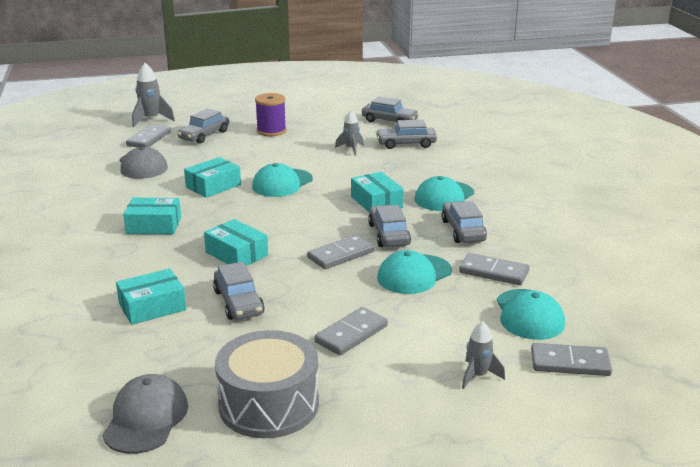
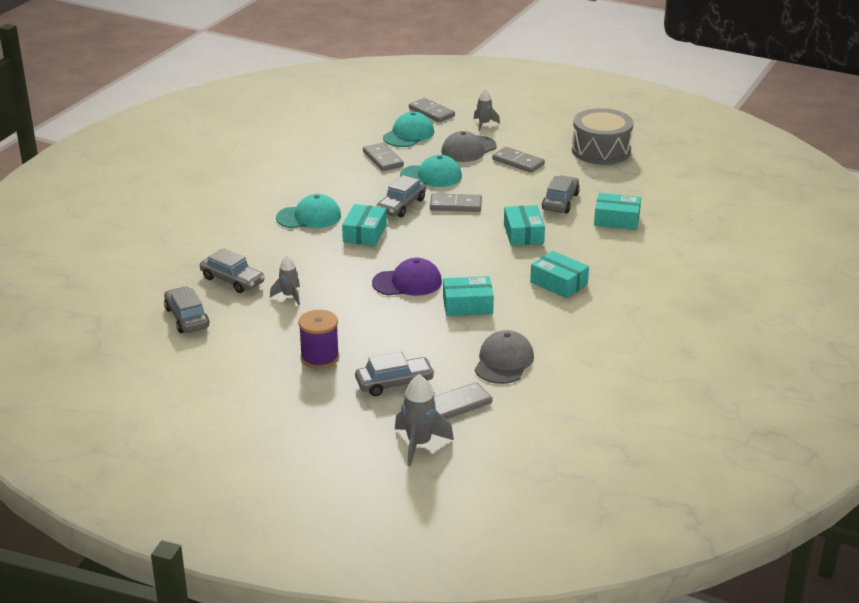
camera: 140 degrees left, 5 degrees up
(146, 418) = (667, 167): grey cap -> grey cap (468, 149)
(282, 183) = (407, 282): turquoise cap -> purple cap
(351, 334) = (518, 162): grey domino -> grey domino turned 45 degrees clockwise
(463, 230) = (348, 188): grey car -> none

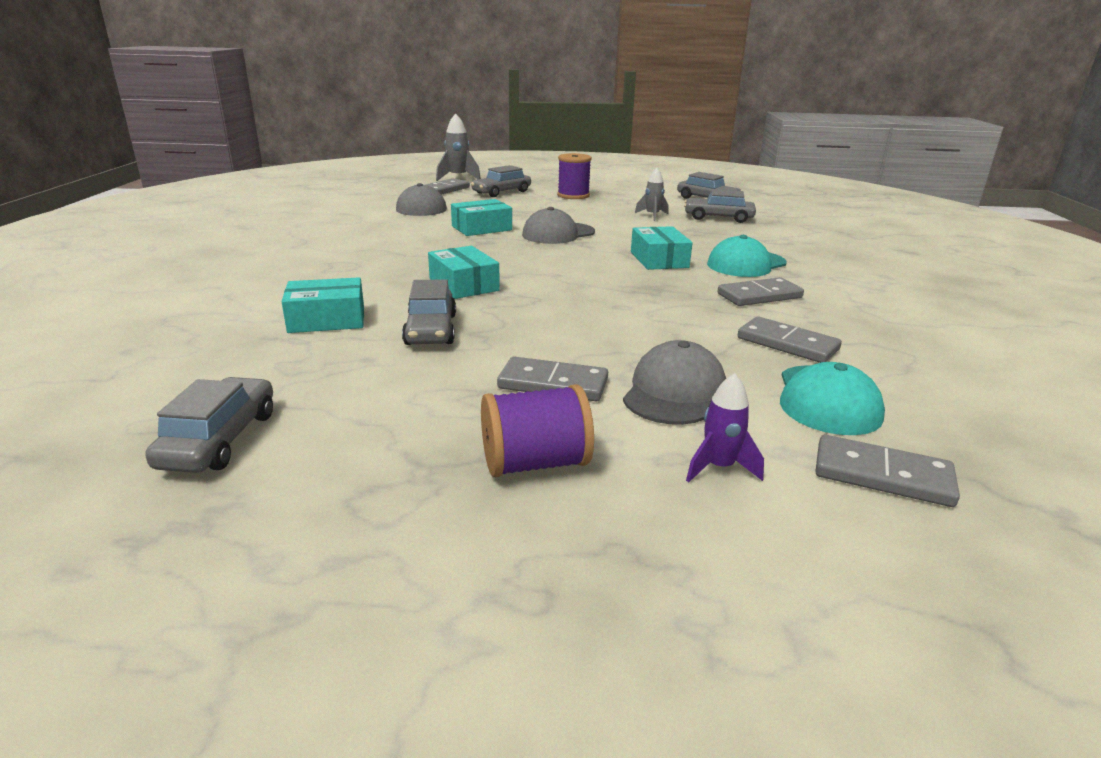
camera: 155 degrees right, 5 degrees down
(401, 206) = (659, 289): grey car -> grey car (219, 439)
(407, 282) = (558, 234): purple cap -> grey cap
(431, 176) = (673, 332): turquoise cap -> none
(455, 205) = (588, 301): grey domino -> grey domino (759, 296)
(484, 124) = (719, 467): grey rocket -> purple rocket
(547, 137) = (535, 463): none -> purple spool
(558, 283) = (393, 251): turquoise box -> none
(601, 151) = (382, 450): grey drum -> none

